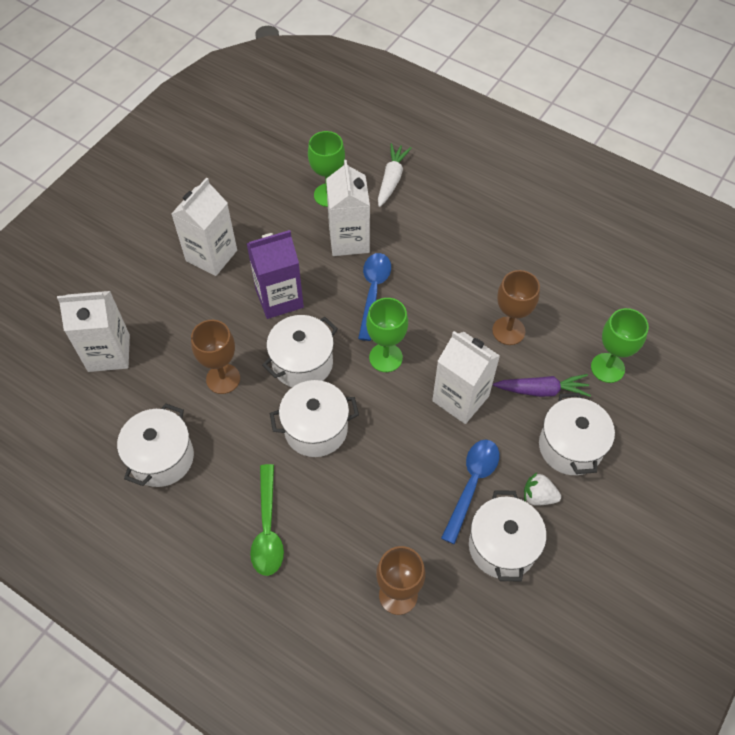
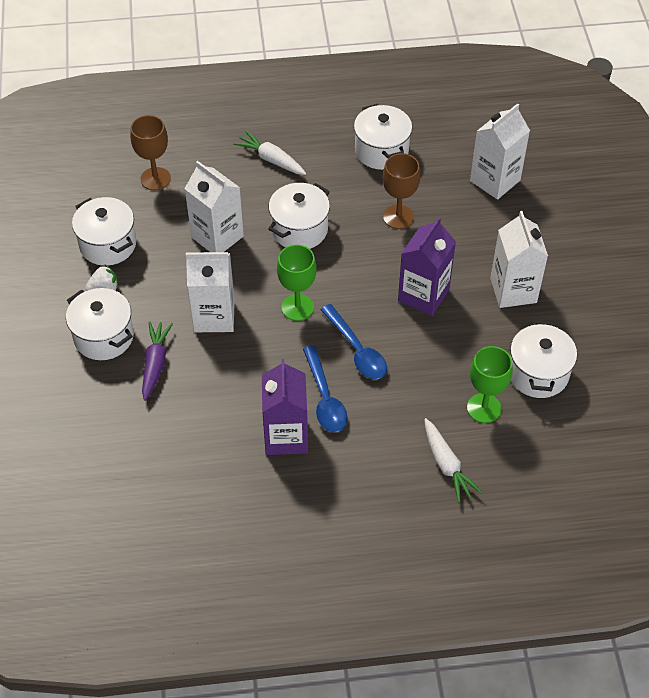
camera: 140 degrees right, 5 degrees down
(267, 528) = (271, 159): green spoon -> white carrot
(302, 363) = (354, 263): white pot -> white pot (538, 373)
(349, 240) = (422, 379): white carton -> white carton (217, 237)
(472, 484) = (158, 266): blue spoon -> blue spoon (325, 398)
(484, 267) = (286, 436): none -> purple carton
(508, 331) = (219, 393): brown goblet -> none
(542, 390) = (155, 363): purple carrot -> purple carrot turned 135 degrees clockwise
(607, 368) = (114, 417): green goblet -> none

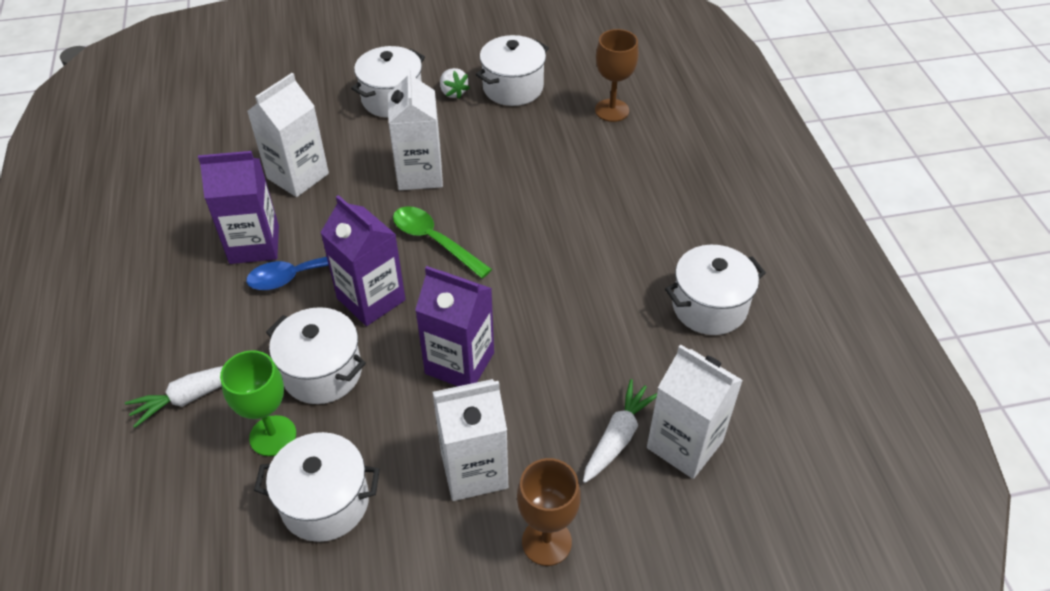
camera: 85 degrees right, 5 degrees down
(155, 363) = (357, 137): purple carrot -> none
(217, 237) = (534, 166): white carton -> white carton (298, 176)
(271, 159) = (665, 200): white carrot -> white carrot (618, 437)
(297, 307) = (434, 241): green goblet -> green spoon
(299, 229) = (555, 234): white pot -> white pot (322, 372)
(357, 350) = (371, 299): blue spoon -> purple carton
(398, 217) = (592, 330): brown goblet -> brown goblet (546, 542)

